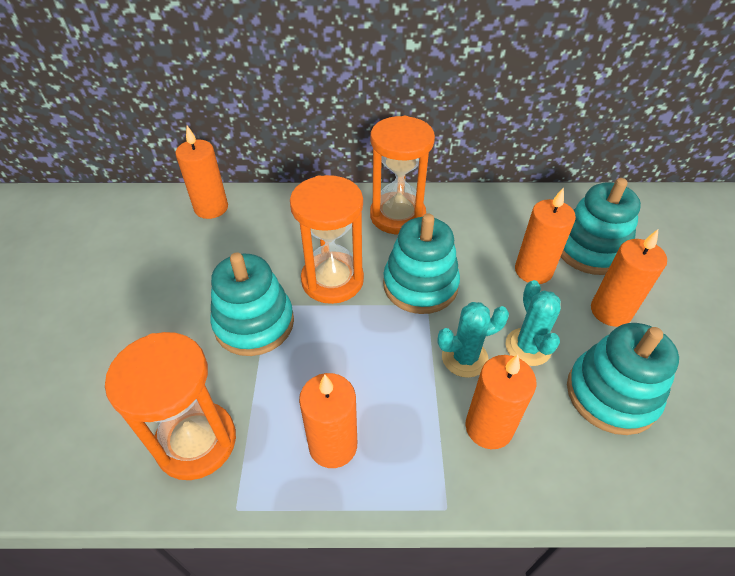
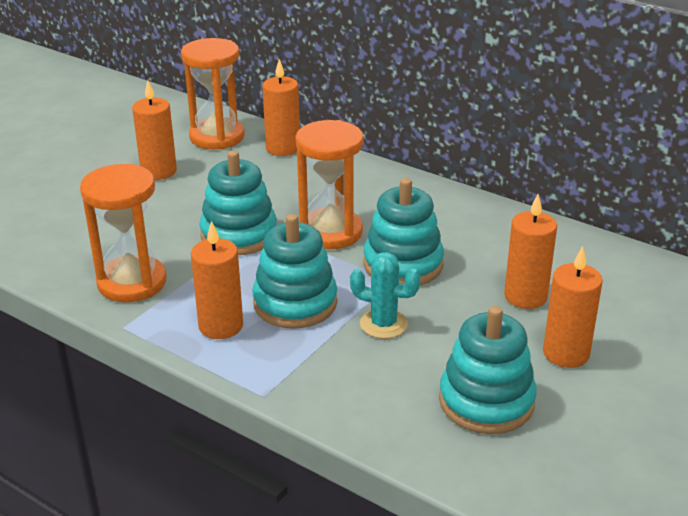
camera: 35 degrees right, 15 degrees down
(397, 216) = (441, 210): orange hourglass -> orange hourglass (217, 137)
(488, 427) = (351, 371): orange candle -> orange candle (158, 171)
(528, 347) = (449, 341): turquoise cactus -> none
(590, 249) = (609, 305): turquoise stacking toy -> turquoise stacking toy (295, 303)

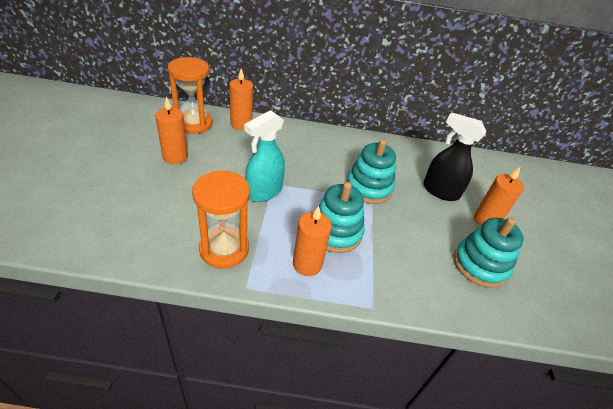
camera: 35 degrees left, 10 degrees up
(239, 234) = (264, 192): turquoise stacking toy -> turquoise spray bottle
(330, 232) = (314, 176): orange hourglass -> none
(383, 324) = (392, 231): turquoise cactus -> none
(525, 296) = (440, 191): orange candle -> black spray bottle

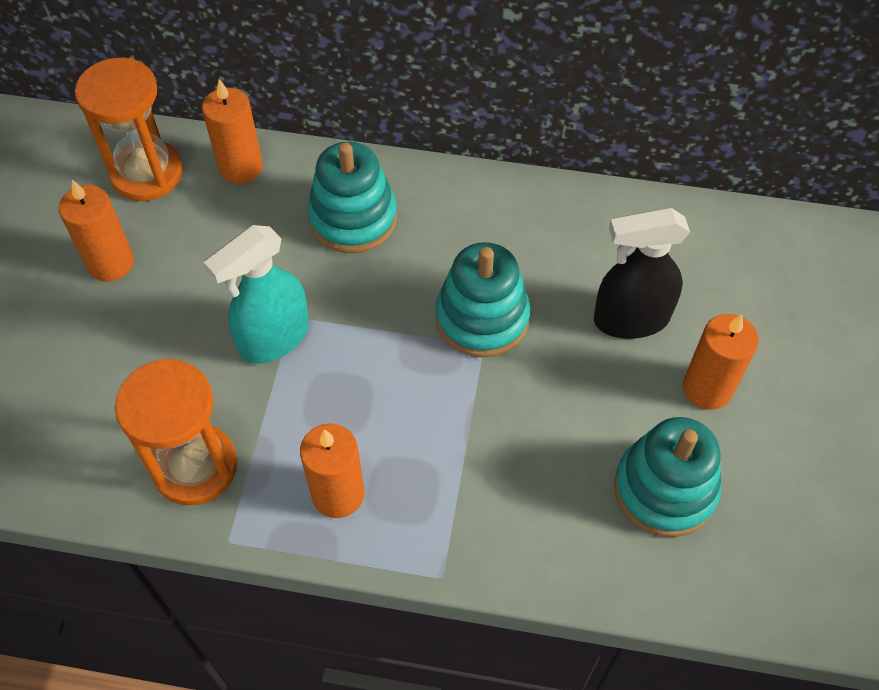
camera: 10 degrees right, 15 degrees up
(335, 232) = (399, 425): turquoise stacking toy -> turquoise stacking toy (353, 218)
(440, 191) = (630, 319): black spray bottle -> black spray bottle turned 45 degrees counterclockwise

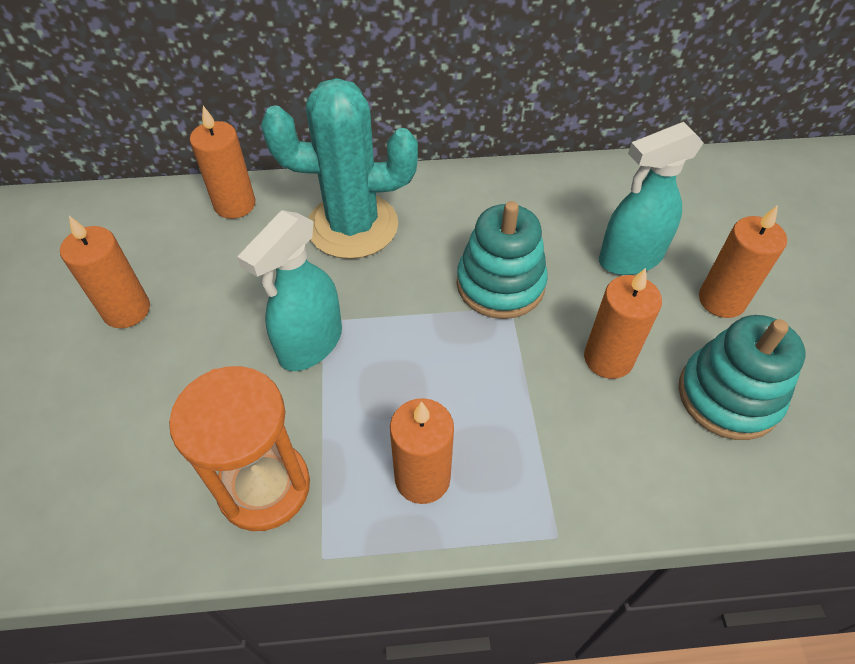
camera: 15 degrees left, 5 degrees down
(147, 173) = (145, 226): orange hourglass -> none
(353, 218) = (352, 226): turquoise stacking toy -> turquoise cactus
(560, 422) = (608, 358): none -> orange candle
(630, 319) = (630, 258): black spray bottle -> turquoise spray bottle

